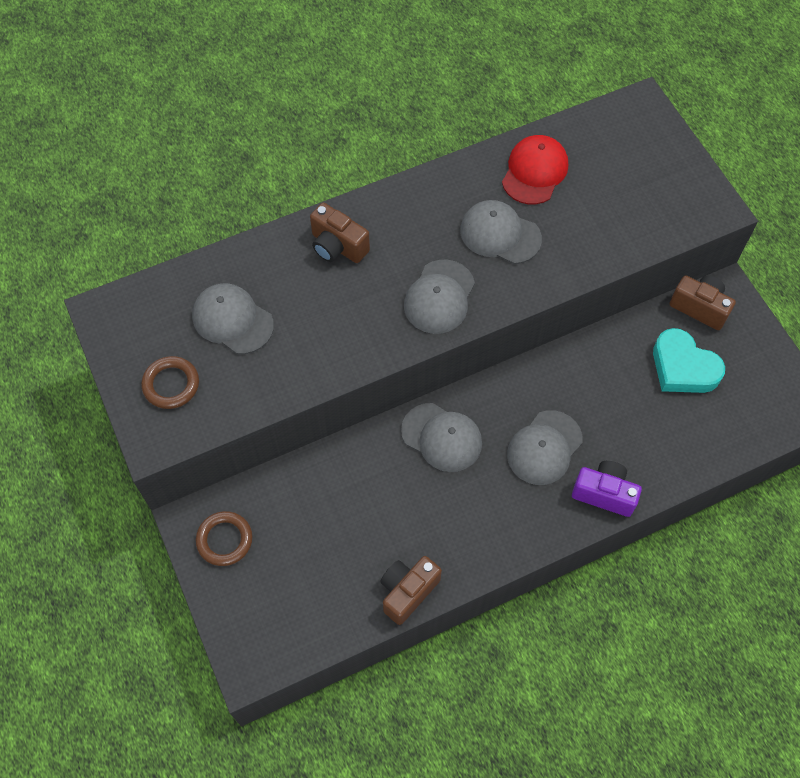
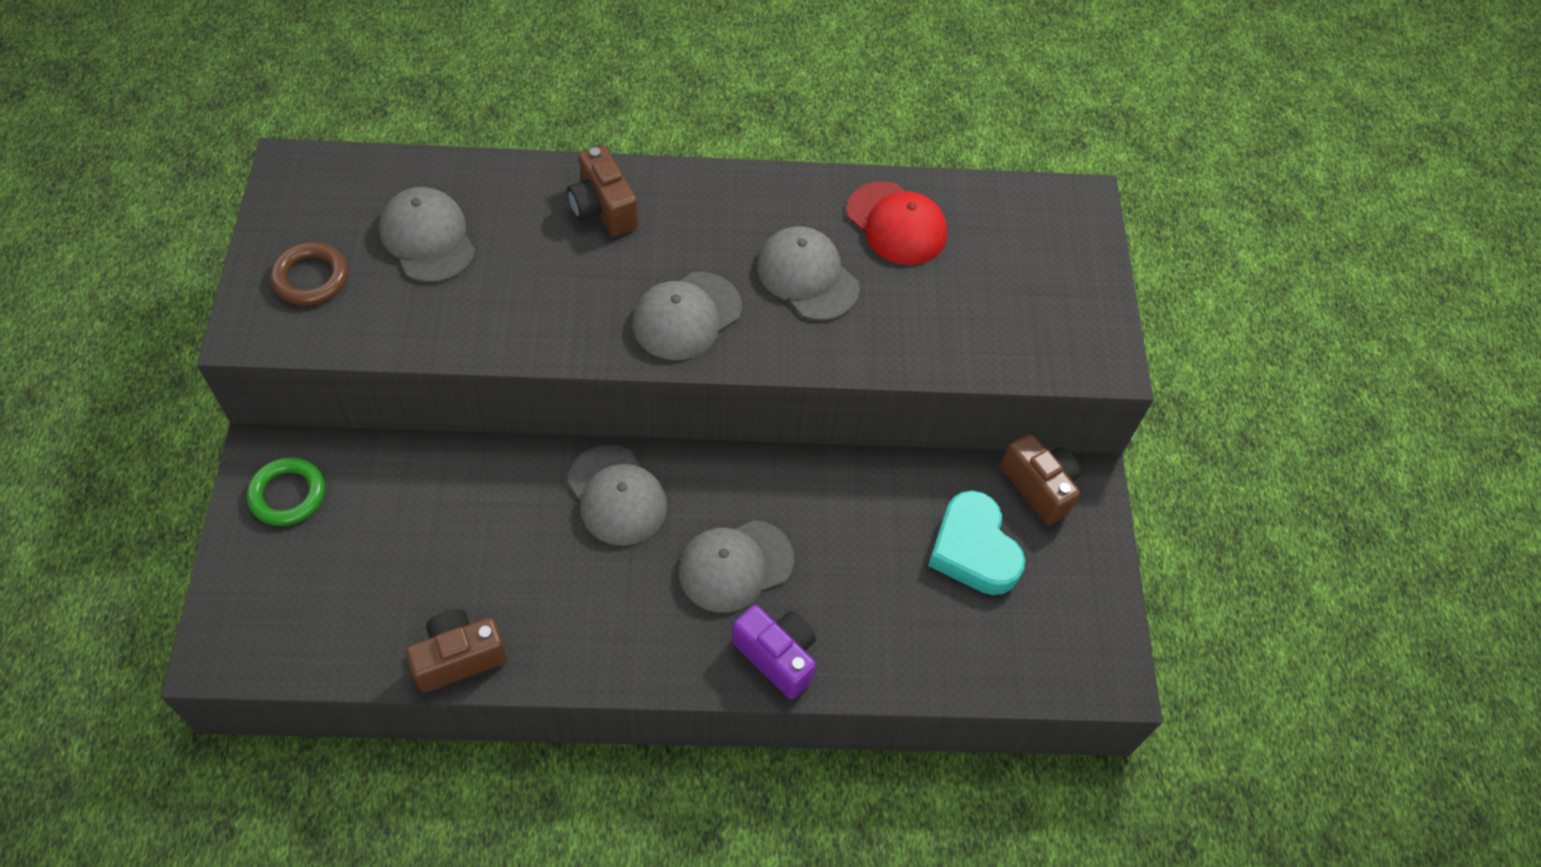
camera: 20 degrees right, 5 degrees down
(224, 540) = (288, 494): brown ring -> green ring
(534, 172) = (896, 224): red cap -> red cap turned 90 degrees clockwise

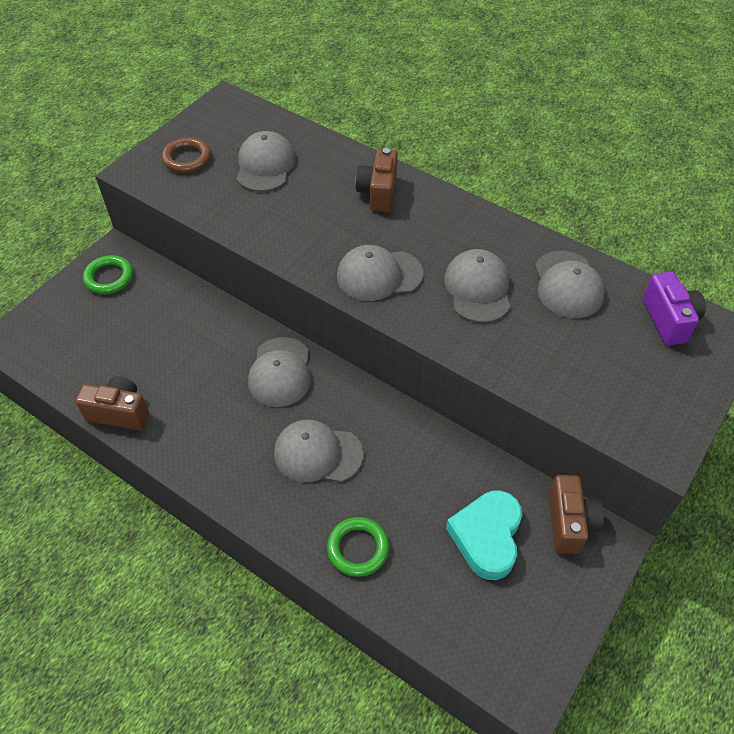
camera: 40 degrees right, 5 degrees down
(777, 656) = (299, 525): purple camera -> purple camera (668, 320)
(857, 642) = (358, 548): none -> green ring
(896, 224) = (567, 285): red cap -> grey cap

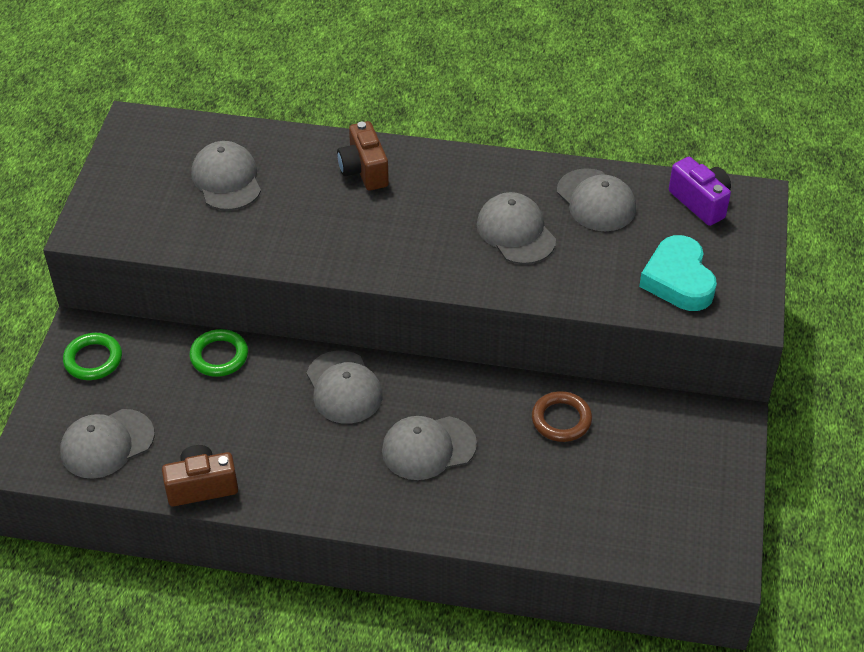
camera: 25 degrees left, 5 degrees down
(187, 158) = (135, 199): brown ring -> brown ring (561, 420)
(358, 548) = (516, 514): green ring -> green ring (219, 356)
(379, 275) = (414, 251): grey cap -> grey cap (107, 444)
(487, 537) = (625, 458): turquoise heart -> turquoise heart (678, 280)
(569, 523) = (691, 419): brown camera -> none

